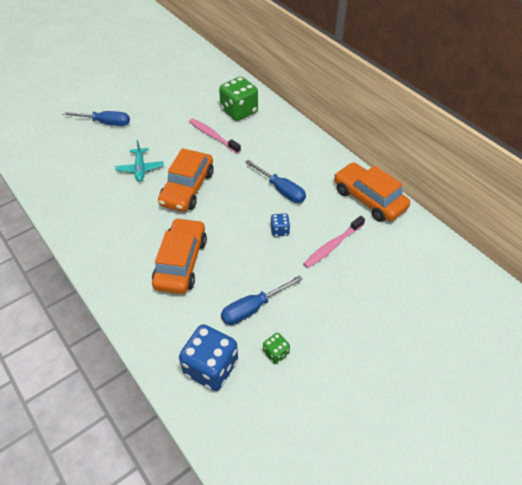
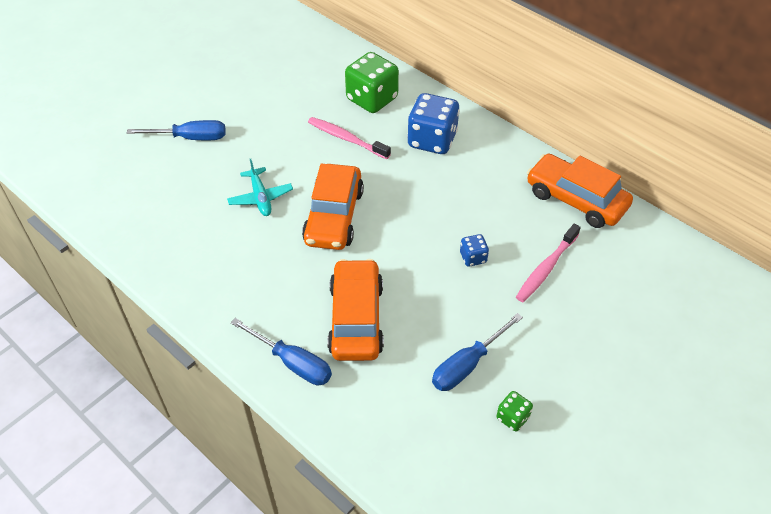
camera: 10 degrees left, 0 degrees up
(211, 367) = (436, 449): blue dice -> blue dice (432, 140)
(281, 190) = (459, 202): blue screwdriver -> blue screwdriver (292, 362)

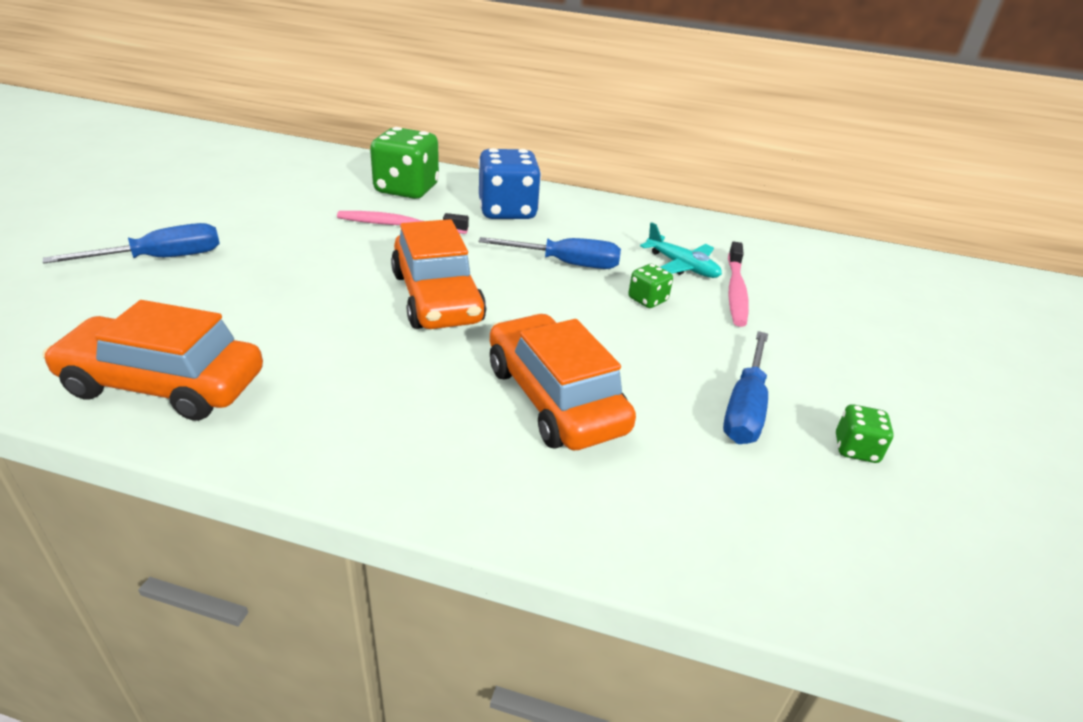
camera: 30 degrees left, 15 degrees down
(260, 197) = (313, 299): turquoise plane -> turquoise plane (682, 266)
(292, 362) = (499, 482): blue screwdriver -> blue screwdriver (566, 264)
(473, 258) = (647, 300): blue dice -> green dice
(576, 199) = (705, 231): orange car -> orange car (164, 384)

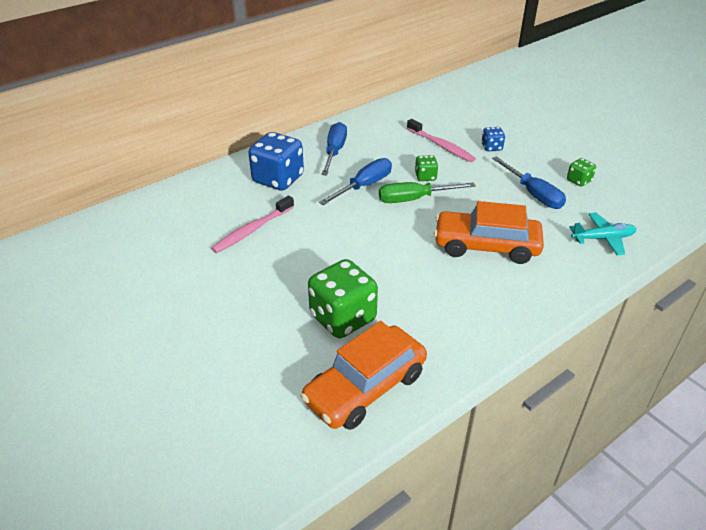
camera: 50 degrees left, 5 degrees up
(161, 258) = (192, 356): blue screwdriver -> blue screwdriver (334, 151)
(406, 189) = (201, 208): green dice -> green dice (343, 318)
(437, 297) = (359, 248): orange car -> none
(586, 306) = (414, 199): none -> green screwdriver
(682, 266) = (403, 149): turquoise plane -> turquoise plane (603, 238)
(801, 333) = (491, 147): none -> blue dice

